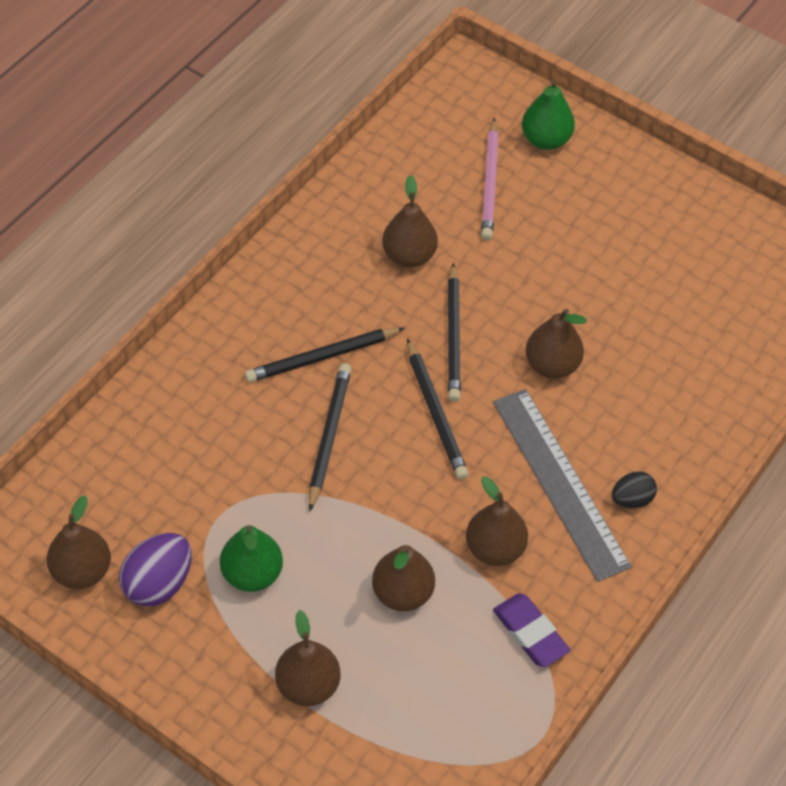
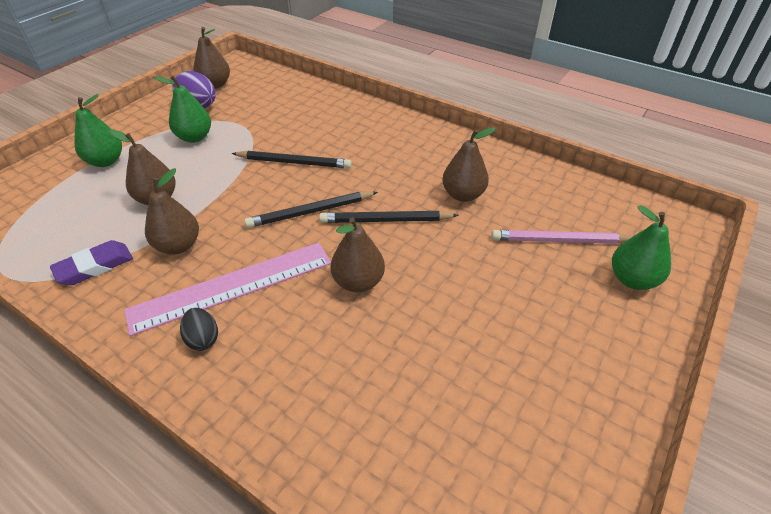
camera: 90 degrees right, 10 degrees down
(308, 685) = (106, 161): brown pear -> green pear
(322, 357) = (361, 157): black pencil -> none
(560, 482) = (232, 286): grey ruler -> pink ruler

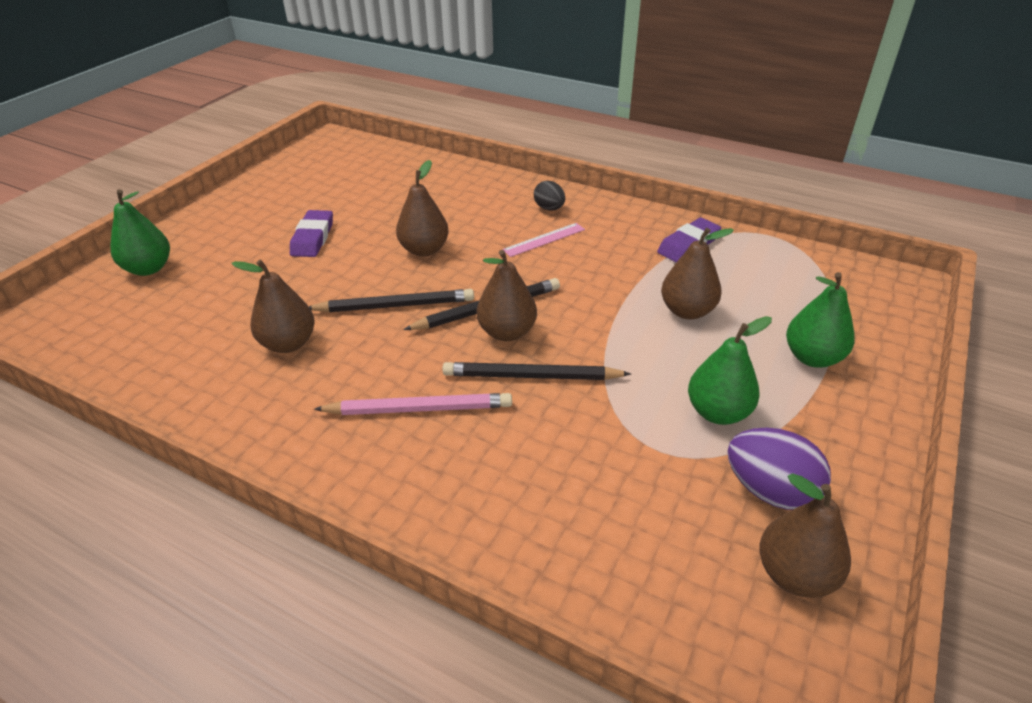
camera: 175 degrees right, 5 degrees down
(178, 246) = (620, 266): brown pear -> brown pear (507, 332)
(232, 286) = (544, 239): pink ruler -> pink ruler, size x0.47
(480, 310) = (313, 238): none -> purple eraser
(559, 240) = (197, 298): pink pencil -> pink pencil (419, 409)

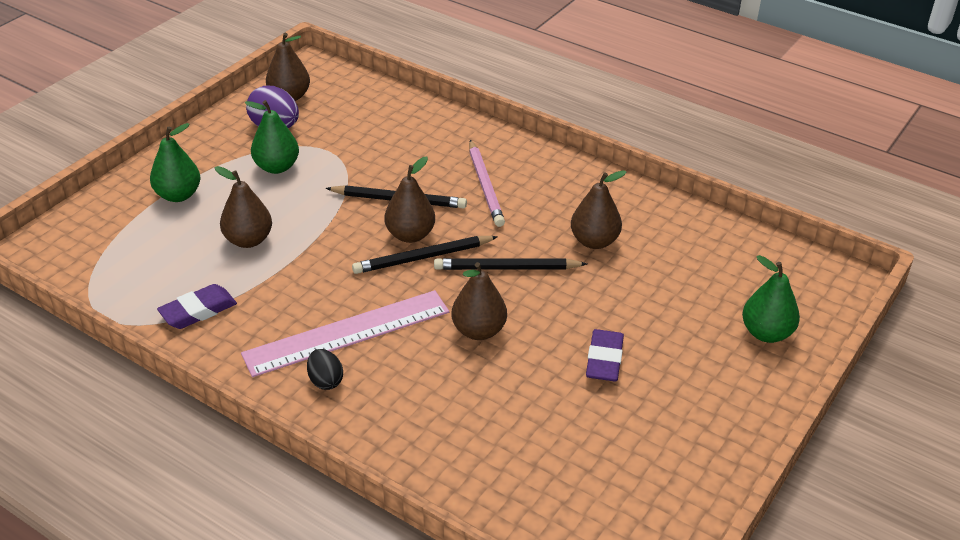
camera: 175 degrees left, 0 degrees up
(419, 409) = (485, 186): pink pencil -> pink pencil turned 105 degrees counterclockwise
(544, 239) = (347, 333): pink ruler -> pink ruler, size x2.12

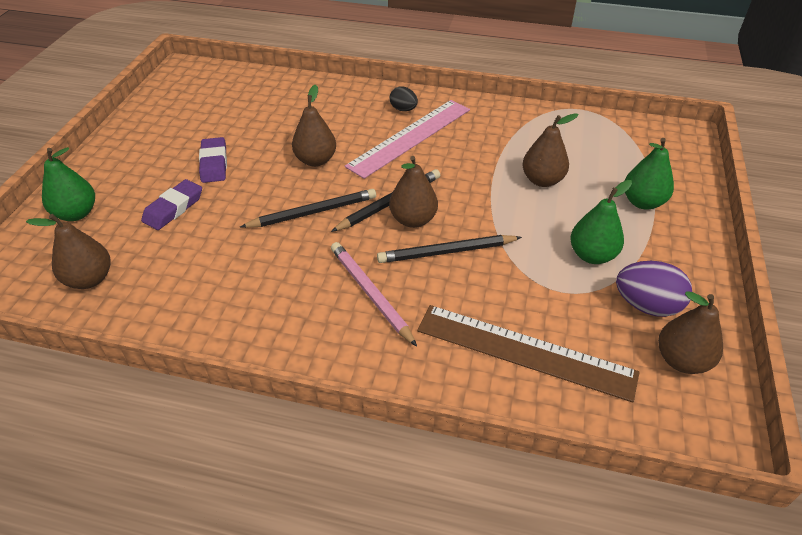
camera: 160 degrees right, 5 degrees up
(198, 311) = (523, 126): purple eraser -> purple eraser (173, 208)
(392, 125) = (525, 351): none -> brown ruler
(594, 241) = (238, 259): brown pear -> brown pear (89, 279)

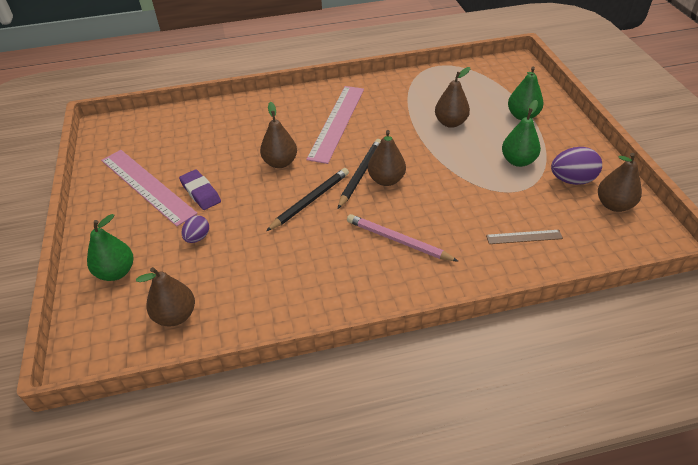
camera: 25 degrees left, 0 degrees up
(172, 139) = (147, 186): none -> pink ruler
(173, 208) = (197, 237): purple eraser -> purple egg
(403, 109) = (315, 104): black egg -> none
(446, 252) = (426, 193): black pencil -> none
(525, 351) = (524, 237): brown ruler -> brown ruler, size x0.47

